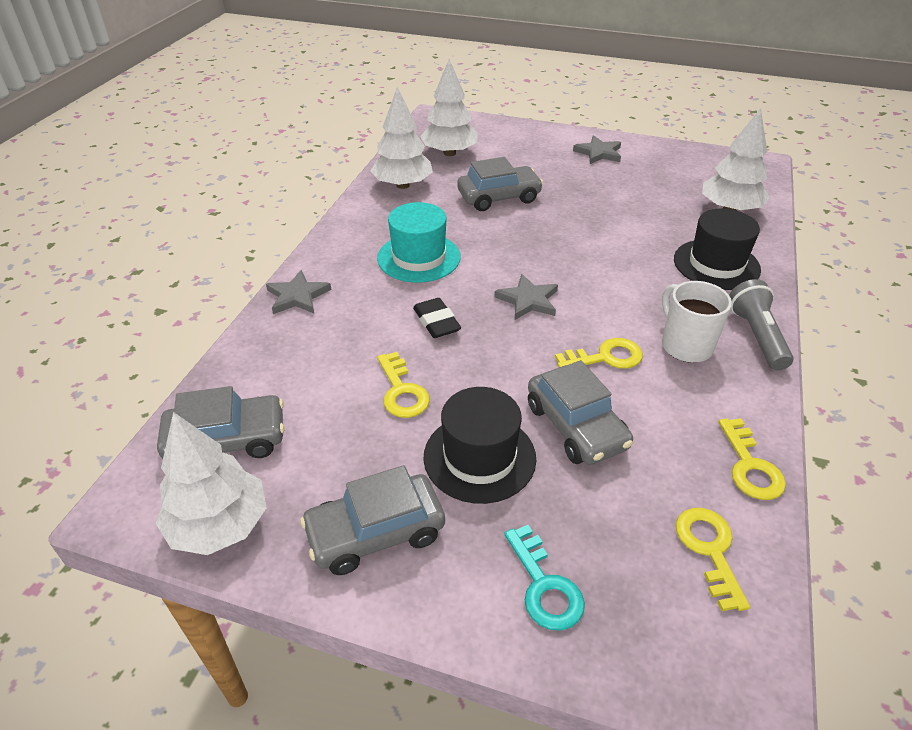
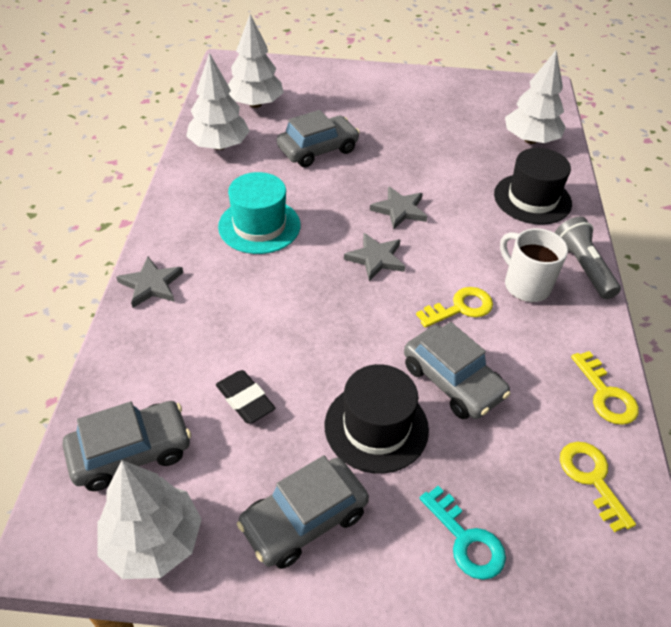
camera: 15 degrees left, 5 degrees up
(402, 391) = (285, 372): yellow key -> none
(436, 322) = (297, 294): black eraser -> black eraser (245, 400)
(599, 153) = (398, 90): grey star -> grey star (399, 210)

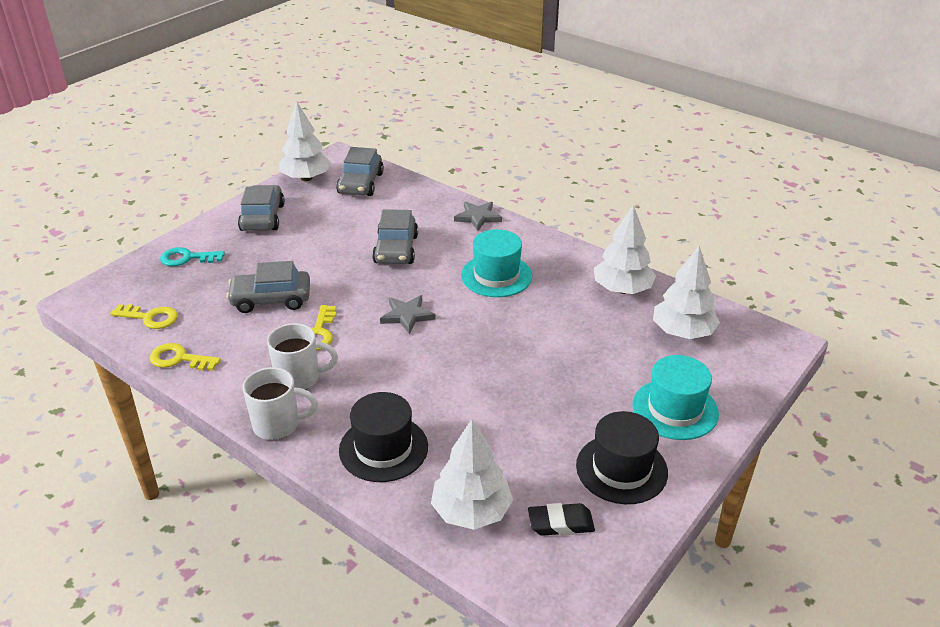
camera: 125 degrees right, 10 degrees down
(245, 400) = (351, 223): black eraser -> black eraser (560, 523)
(318, 150) = (574, 342): grey car -> grey car (396, 249)
(348, 89) = (675, 409): none -> turquoise hat
(376, 427) = (280, 258): black hat -> black hat (621, 469)
(399, 210) = (449, 354): grey star -> none
(582, 267) = (278, 425): grey flashlight -> white mug

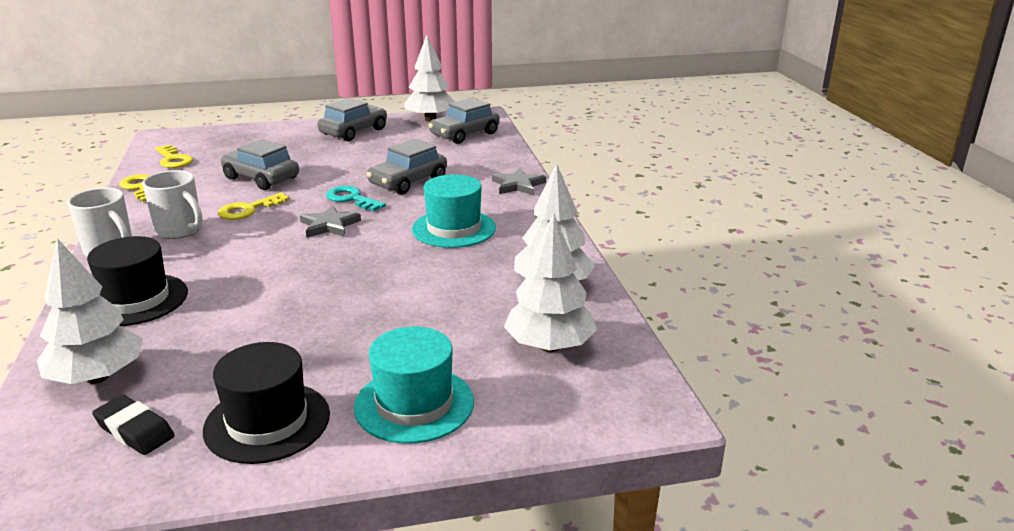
camera: 40 degrees right, 10 degrees down
(187, 258) = (261, 137): turquoise key -> turquoise key (351, 199)

